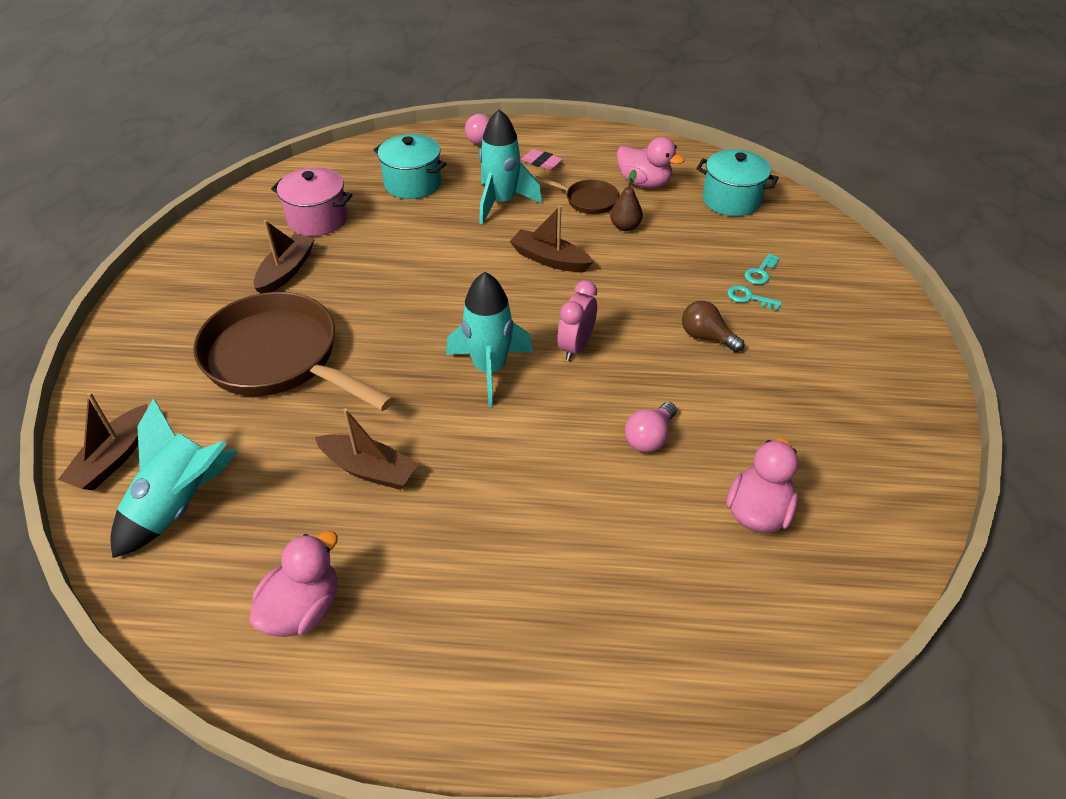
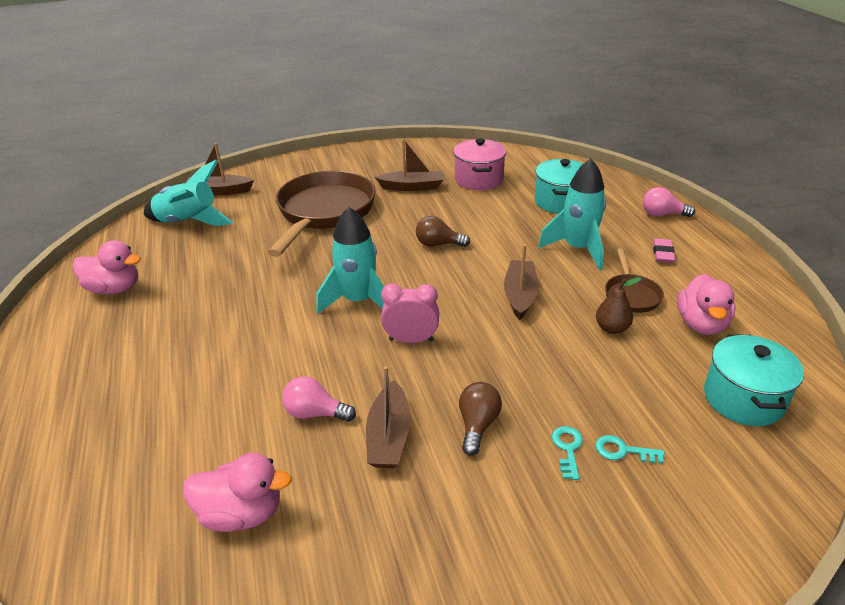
camera: 70 degrees right, 10 degrees down
(369, 469) = (235, 278): brown boat -> brown boat (389, 436)
(426, 285) = (438, 244): none -> brown light bulb

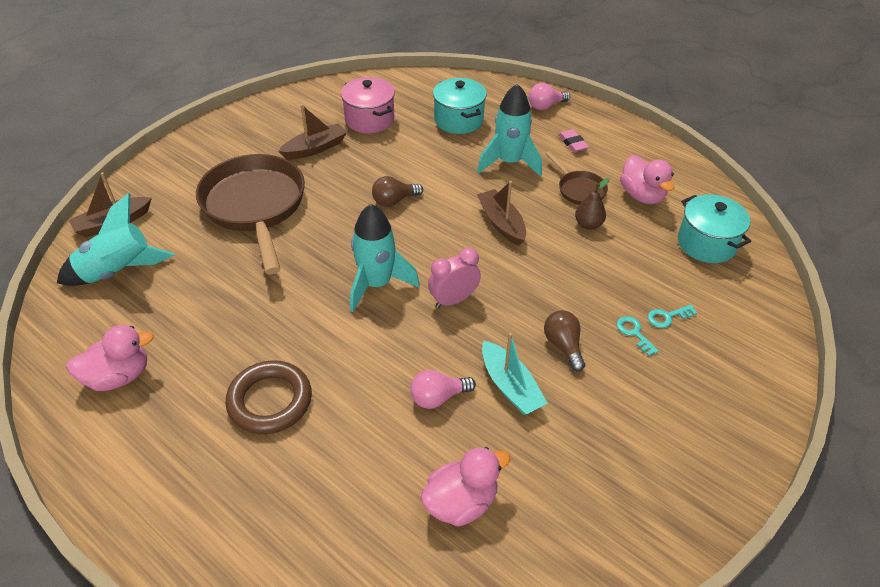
camera: 35 degrees left, 10 degrees up
(187, 352) = (270, 401): none -> brown ring
(389, 436) = (510, 386): brown boat -> turquoise boat

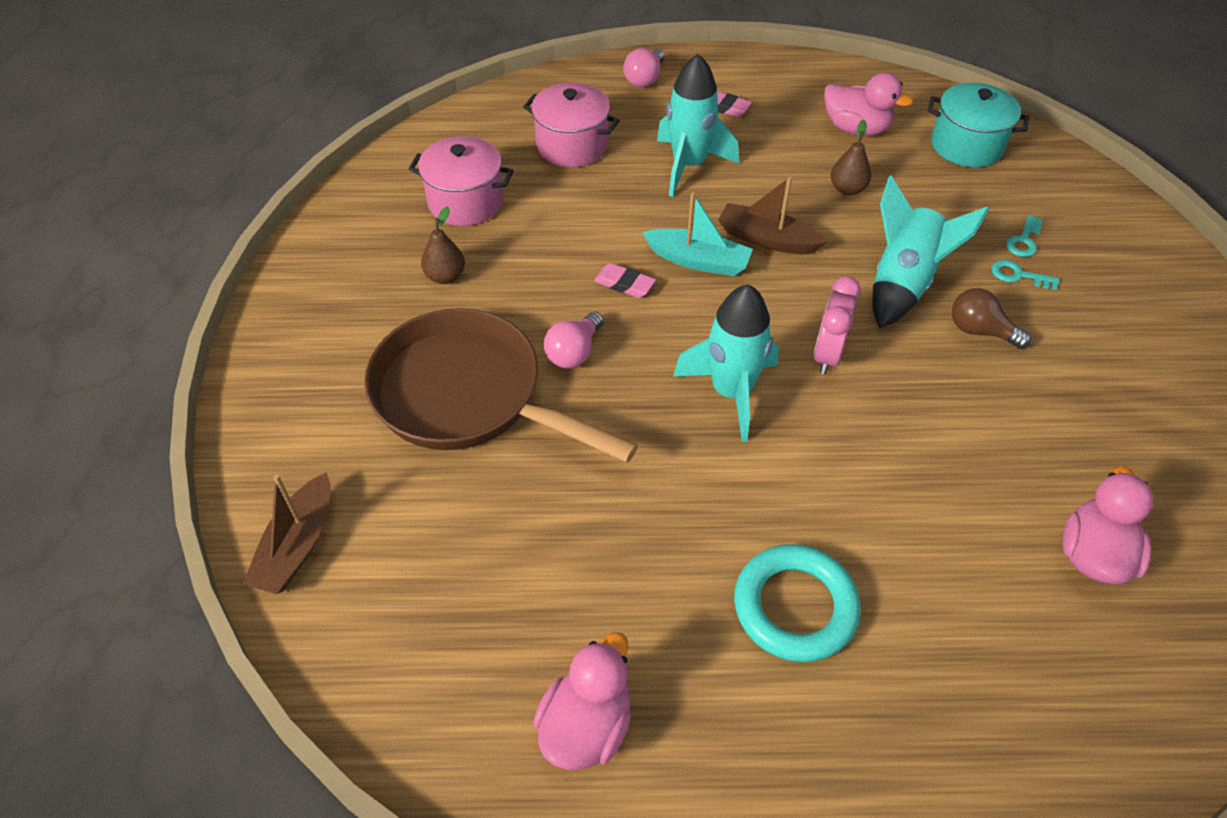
camera: 40 degrees left, 5 degrees up
(118, 272) = (398, 602): turquoise rocket -> turquoise rocket (902, 283)
(270, 401) = (795, 607): brown ring -> turquoise ring
(315, 148) = (445, 276): brown boat -> brown pear
(394, 201) = (624, 284): brown light bulb -> pink eraser
(438, 397) = (944, 468): pink light bulb -> pink light bulb (574, 352)
(458, 120) = (572, 145): turquoise pot -> pink pot
(510, 386) = (989, 406): turquoise boat -> turquoise boat (698, 261)
(579, 190) = (793, 156): brown pan -> none

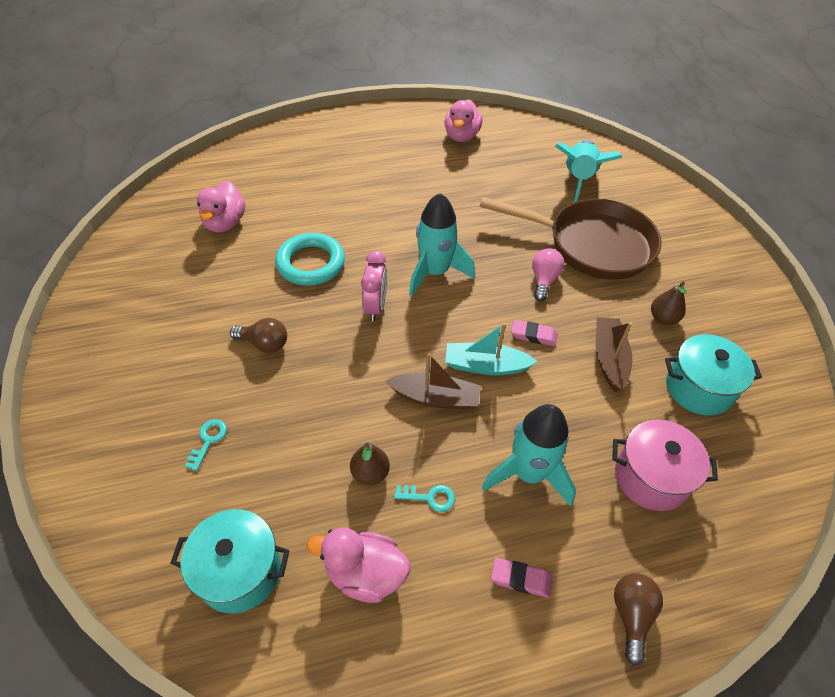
camera: 165 degrees right, 0 degrees up
(297, 546) = (624, 170): brown boat -> brown boat (609, 358)
(466, 202) = (698, 388): pink pot -> turquoise pot
(645, 79) = (631, 615): pink light bulb -> brown light bulb
(795, 607) = (381, 182): turquoise ring -> turquoise ring (311, 263)
(902, 283) = (320, 375): turquoise rocket -> turquoise rocket (578, 180)
(1018, 275) = (222, 400): turquoise key -> turquoise key (429, 497)

